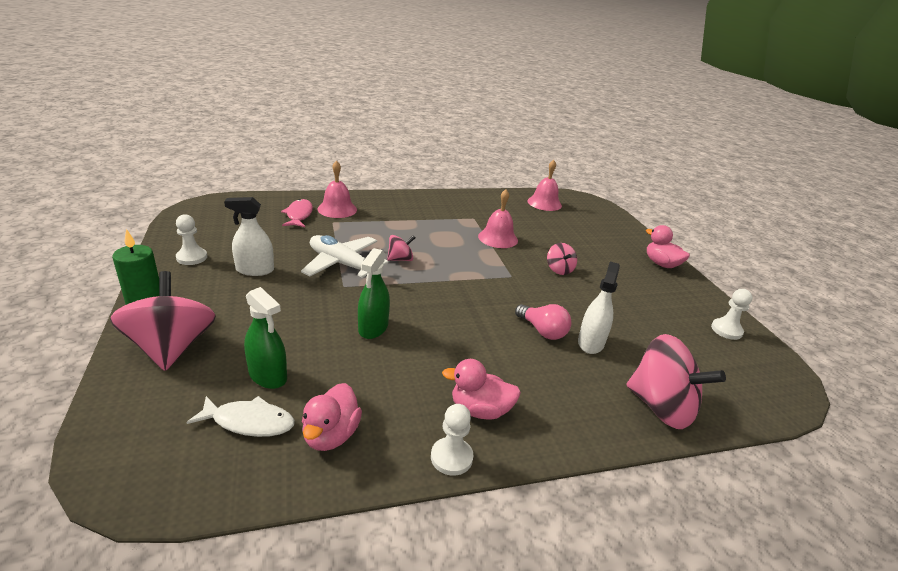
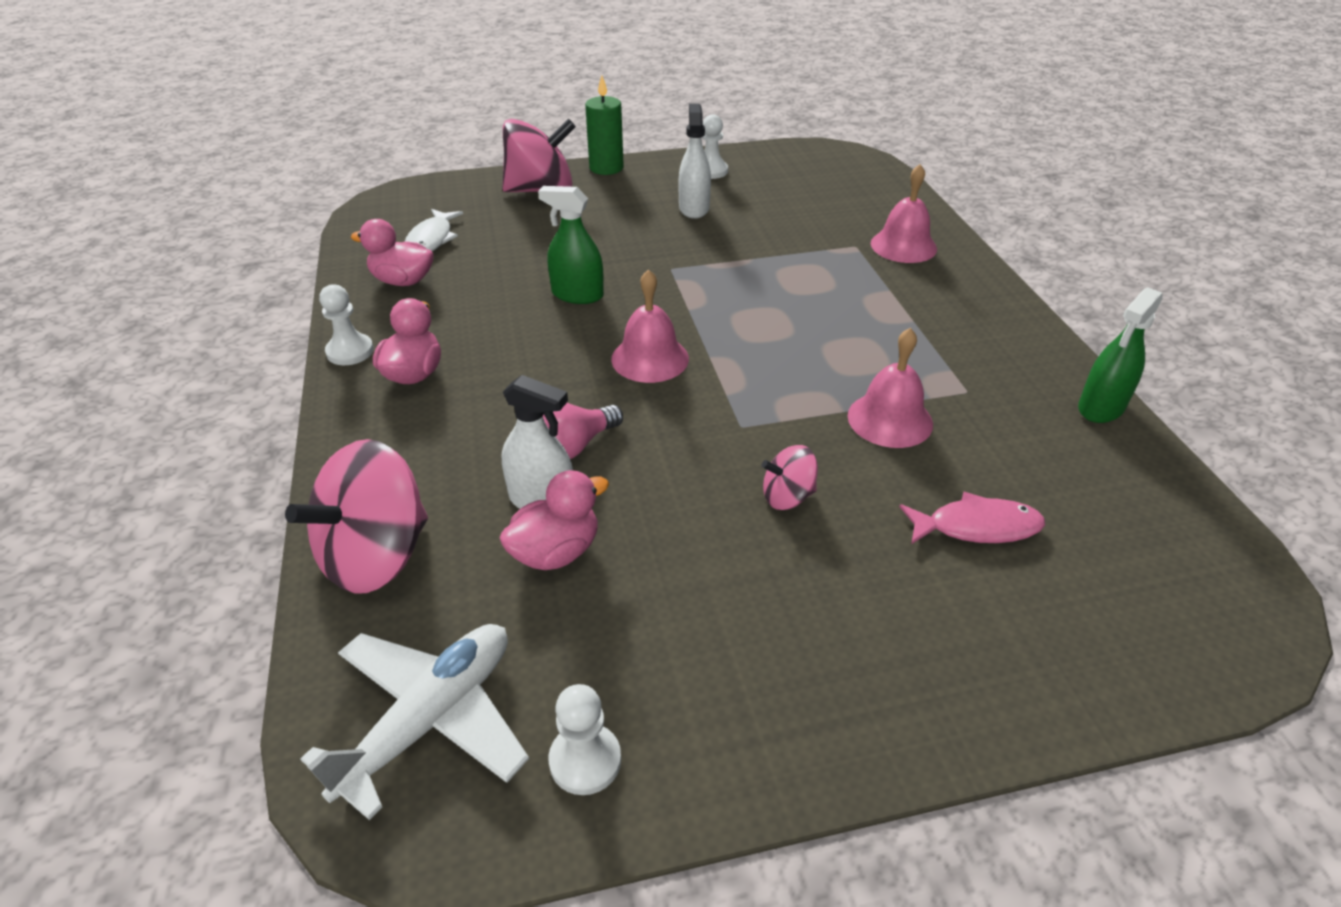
camera: 95 degrees right, 10 degrees up
(268, 375) = (494, 240): green spray bottle -> green spray bottle (1101, 407)
(299, 215) = (861, 218): pink fish -> pink fish (976, 527)
(342, 264) = (727, 263): white plane -> white plane (430, 720)
(400, 259) = (759, 309): pink spinning top -> none
(544, 203) = (1145, 518): pink bell -> pink bell (650, 358)
(661, 264) = (888, 716): pink duck -> pink duck (556, 552)

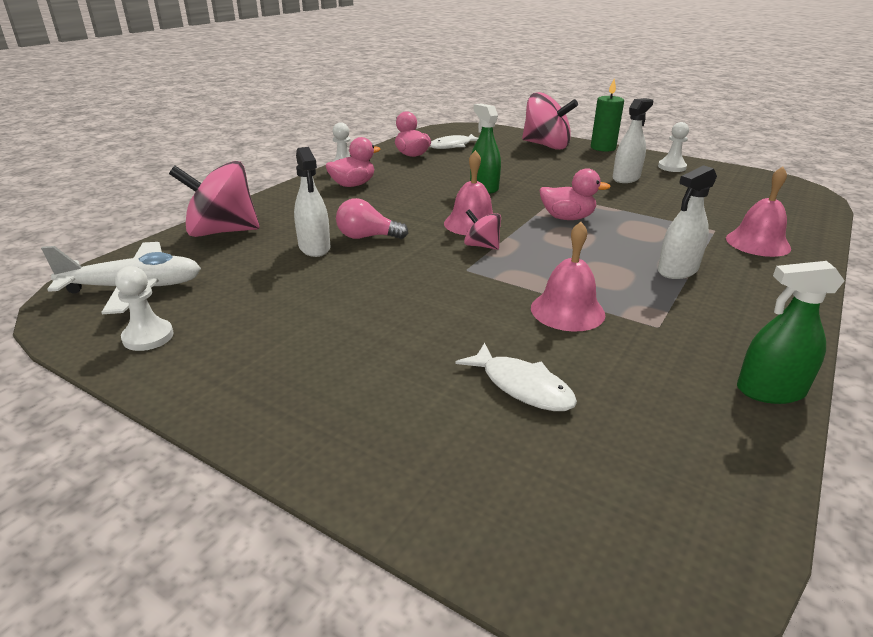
camera: 45 degrees right, 10 degrees down
(556, 552) = (283, 266): pink duck -> pink duck (567, 218)
(787, 496) = (431, 308): pink spinning top -> pink spinning top (481, 246)
(896, 316) = (677, 270): none -> white spray bottle
(976, 527) = (522, 386): pink fish -> white fish

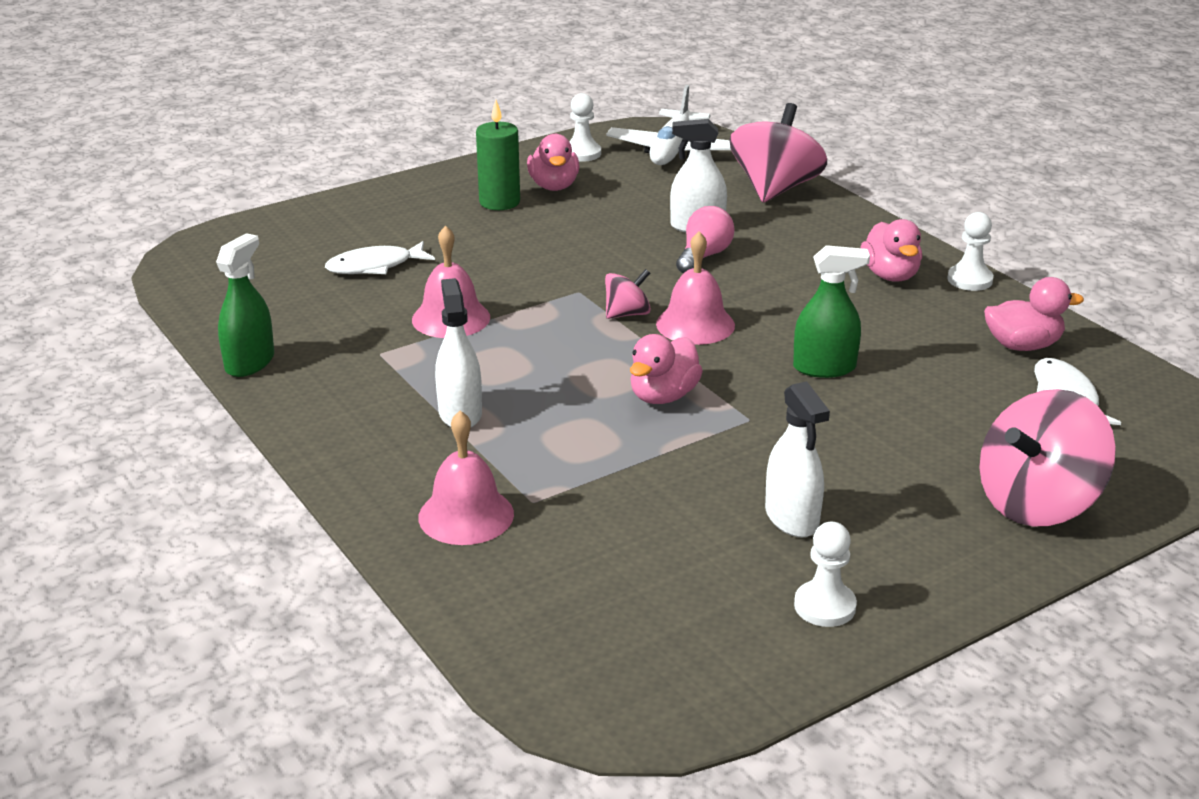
camera: 115 degrees right, 0 degrees up
(252, 332) = (554, 186): none -> pink duck
(603, 148) = (995, 573): green candle -> green candle (499, 202)

